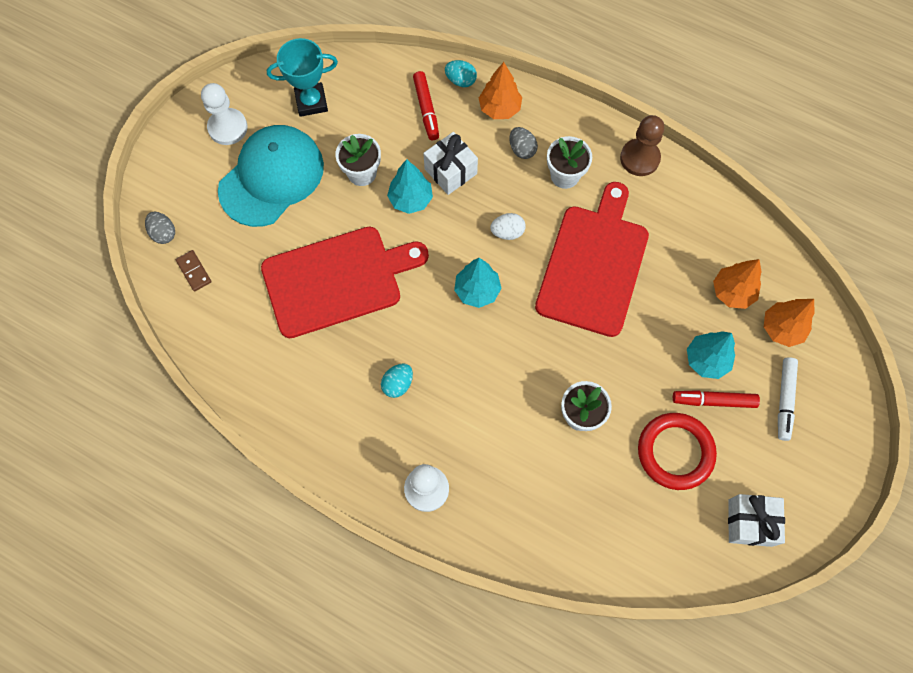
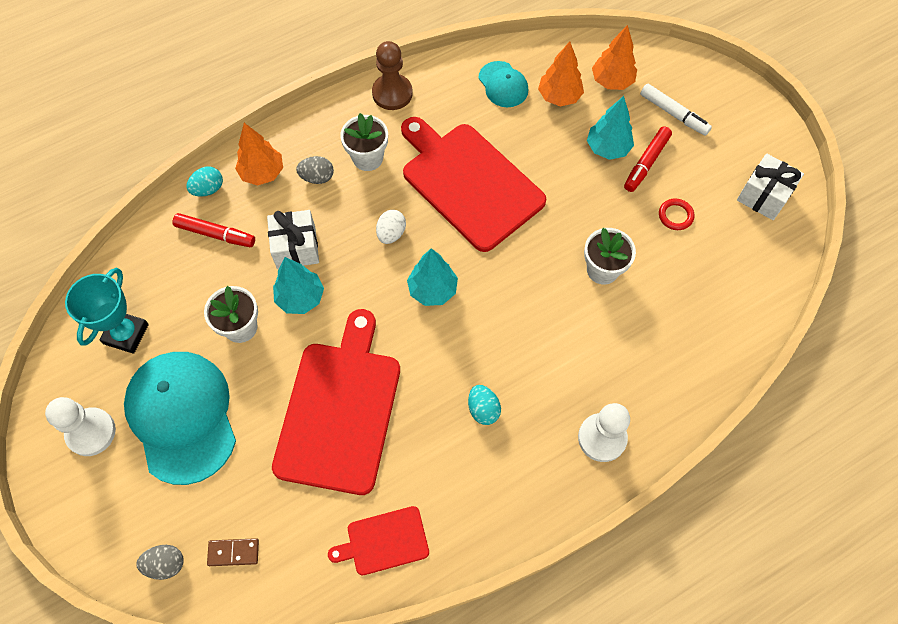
camera: 60 degrees left, 5 degrees down
(255, 368) = (384, 541): none -> red cutting board
(675, 452) = (675, 216): red ring -> red ring, size x0.47
(711, 240) = (503, 84): none -> turquoise cap

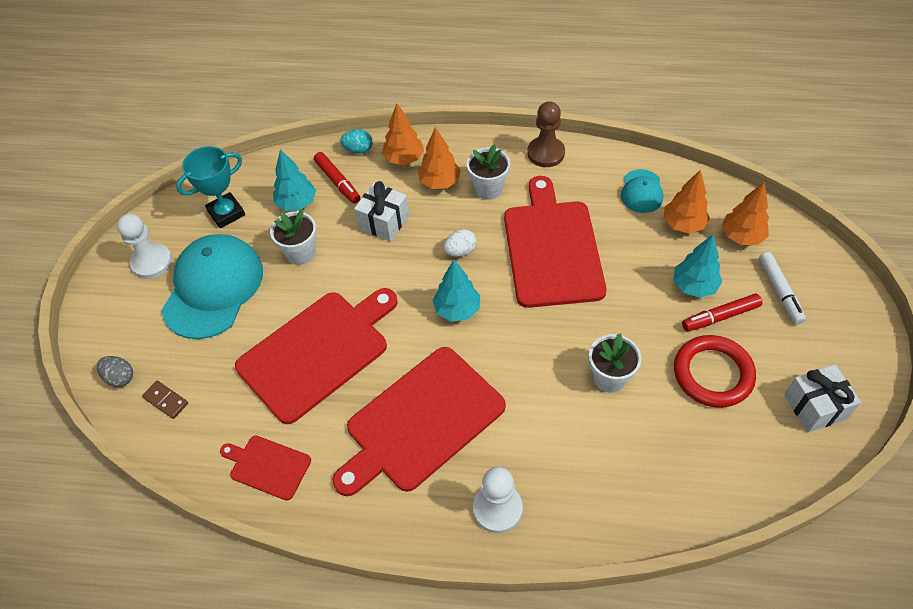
camera: 40 degrees right, 10 degrees down
(300, 298) = (357, 258): turquoise tree -> turquoise tree (297, 203)
(317, 177) = (440, 182): grey egg -> orange tree
(483, 409) = (421, 421): turquoise egg -> red cutting board
(675, 216) = (712, 374): red ring -> red ring, size x2.14

